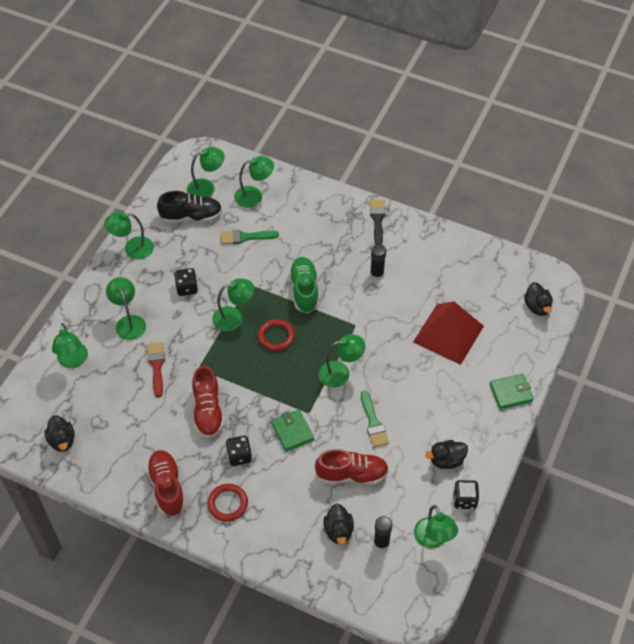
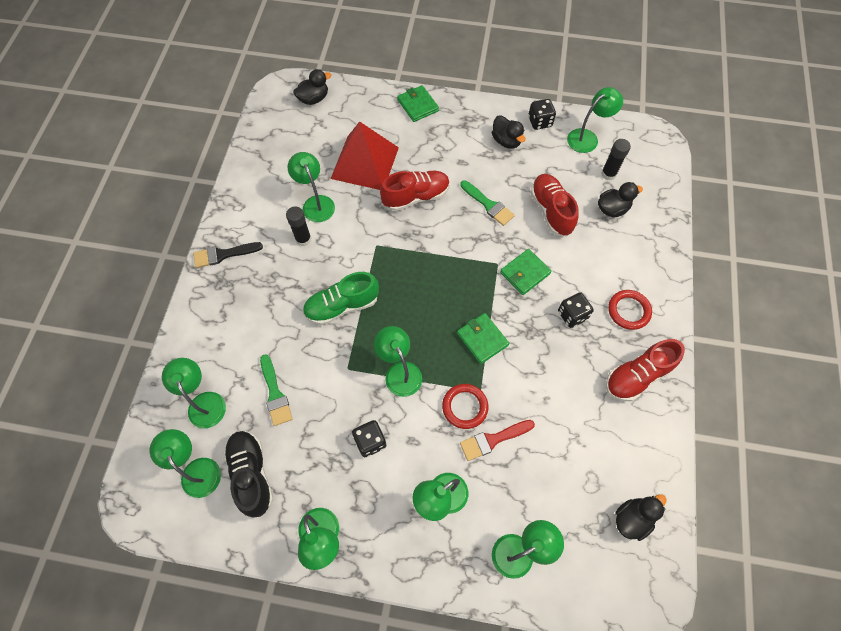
camera: 105 degrees left, 10 degrees up
(208, 411) = (531, 363): red shoe -> red shoe (416, 197)
(241, 381) = (482, 339): none -> green wallet
(276, 336) = (413, 319): red ring -> red ring (465, 407)
(340, 373) = (440, 245): green lamp -> green lamp (316, 203)
(373, 423) = (488, 205): green brush -> green brush turned 75 degrees clockwise

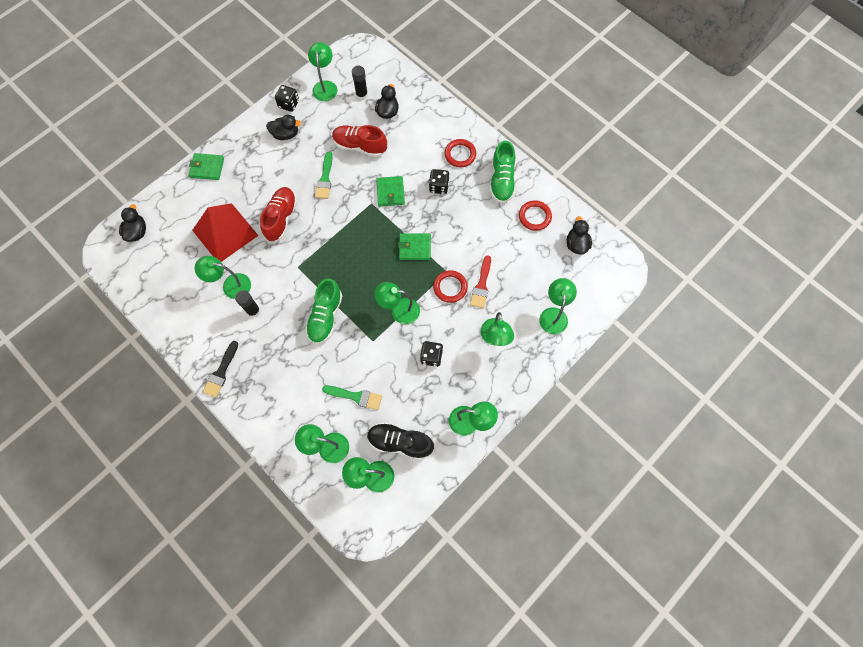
camera: 55 degrees left, 5 degrees up
(488, 205) = (325, 179): green brush -> green brush turned 105 degrees clockwise
(625, 443) = (534, 216): none -> red ring
(637, 376) = (502, 180): red shoe -> green shoe

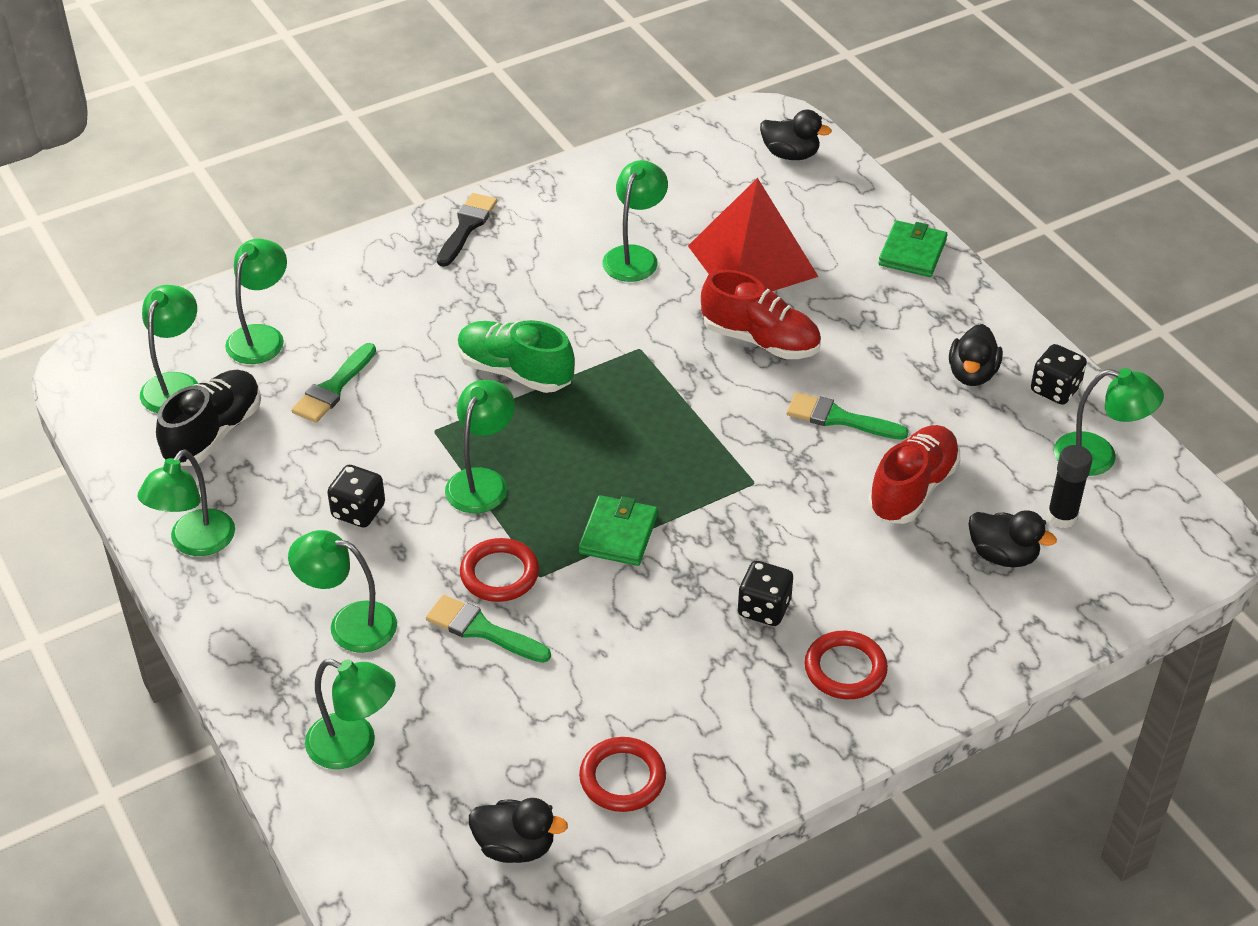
camera: 105 degrees right, 25 degrees down
(221, 372) = (467, 227): black brush -> black brush turned 75 degrees clockwise
(253, 311) = (569, 279): black glue stick -> none
(390, 192) = (773, 519): green wallet -> none
(481, 285) = (482, 630): red brush -> green brush
(502, 180) = (746, 736): green shoe -> none

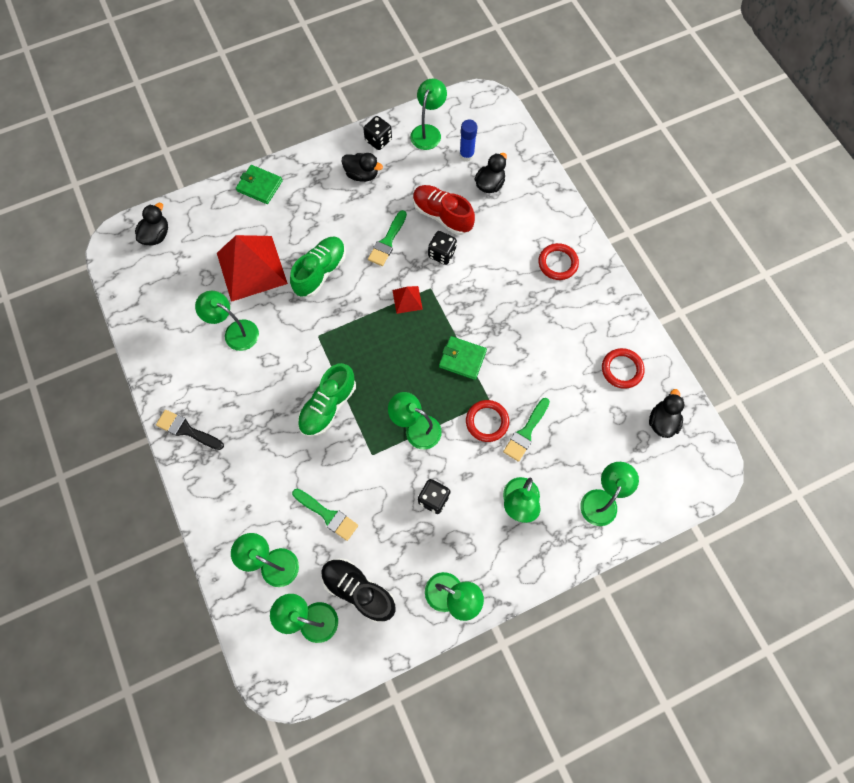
camera: 85 degrees left, 25 degrees up
(726, 453) = (407, 299): none -> red pyramid
(760, 340) = (320, 272): red shoe -> green shoe
(764, 608) = (518, 294): black dice -> black dice (442, 254)
(1062, 517) = (466, 155): black glue stick -> blue glue stick

